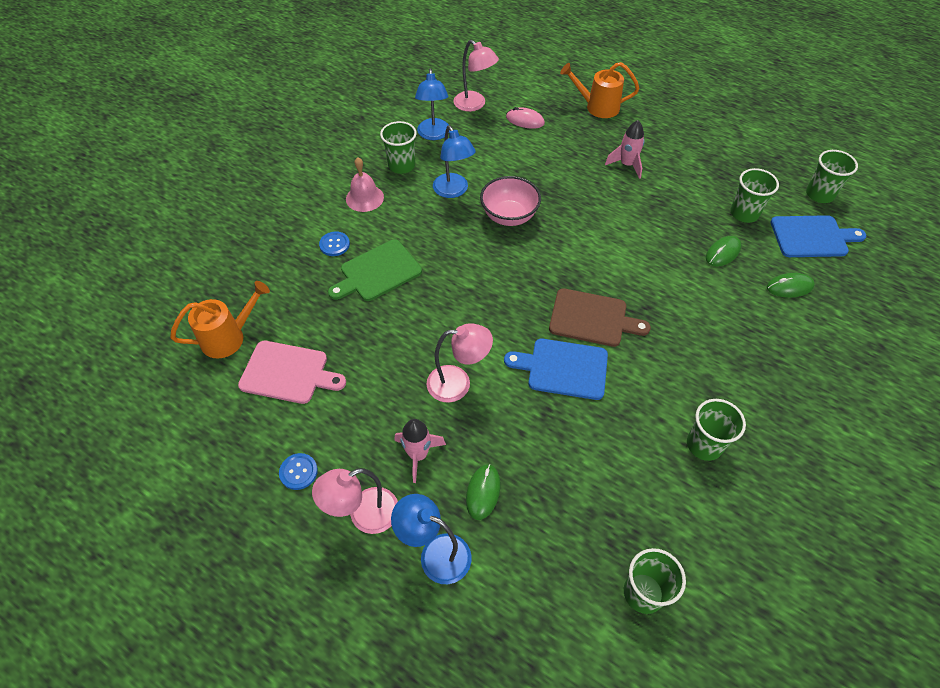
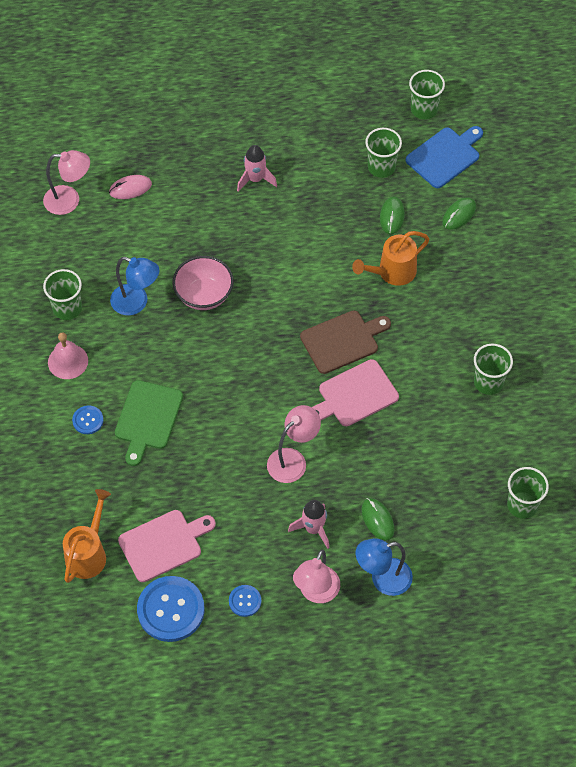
camera: 40 degrees left, 5 degrees up
(236, 430) = (171, 610): none -> blue button
(433, 134) = (64, 257): blue lamp -> none
(563, 368) = (355, 395): blue cutting board -> pink cutting board
(597, 107) = (180, 132): orange watering can -> orange watering can (392, 272)

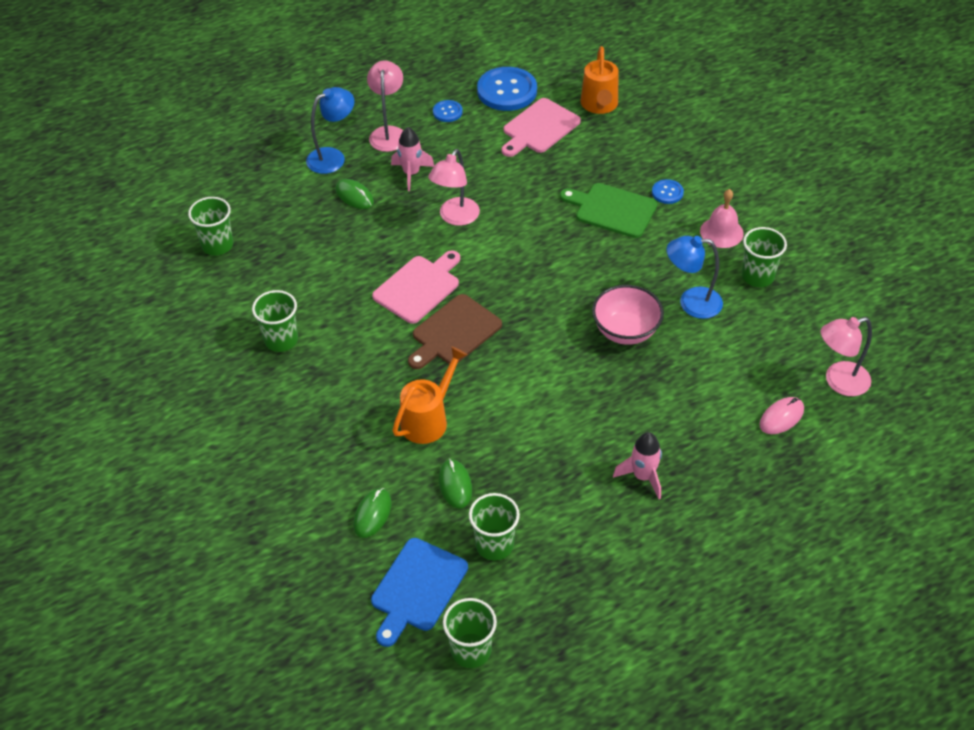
camera: 160 degrees right, 10 degrees down
(148, 418) = (612, 210): green cutting board -> green cutting board turned 60 degrees counterclockwise

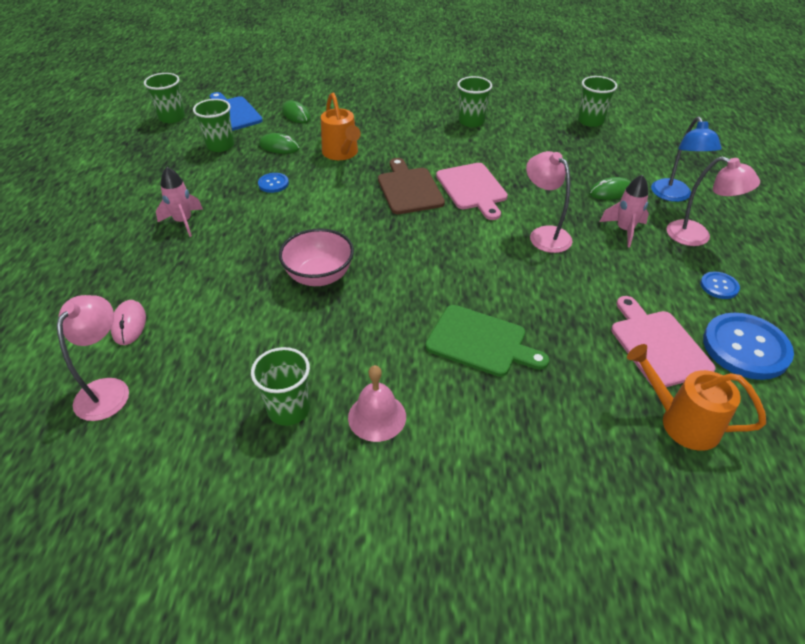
camera: 120 degrees right, 5 degrees down
(612, 210) = (480, 342): green cutting board -> green cutting board turned 60 degrees clockwise
(667, 192) = (476, 403): blue button -> blue button (273, 184)
(691, 302) = (307, 335): blue lamp -> none

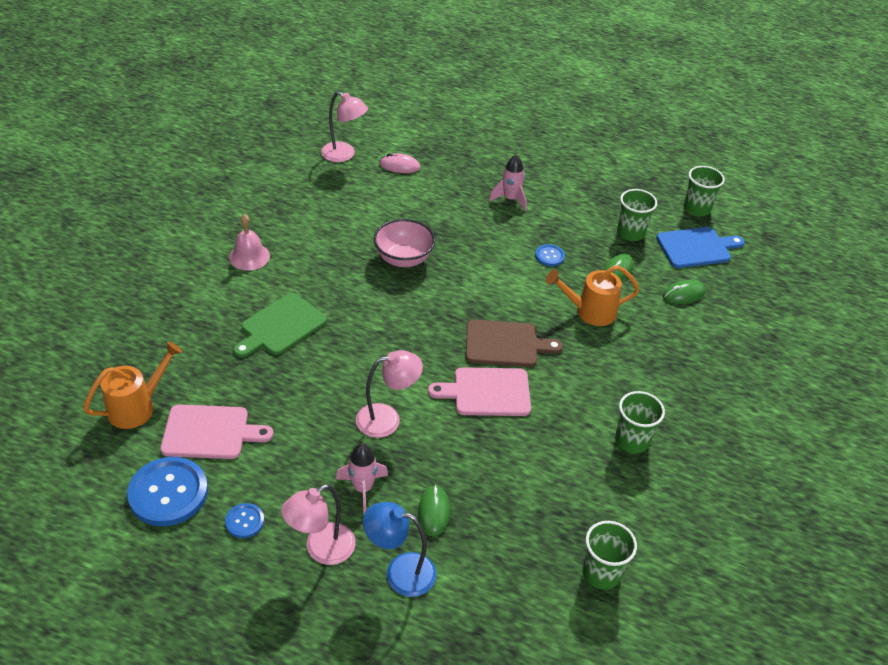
camera: 105 degrees right, 0 degrees up
(289, 409) = (281, 221): green cup -> none

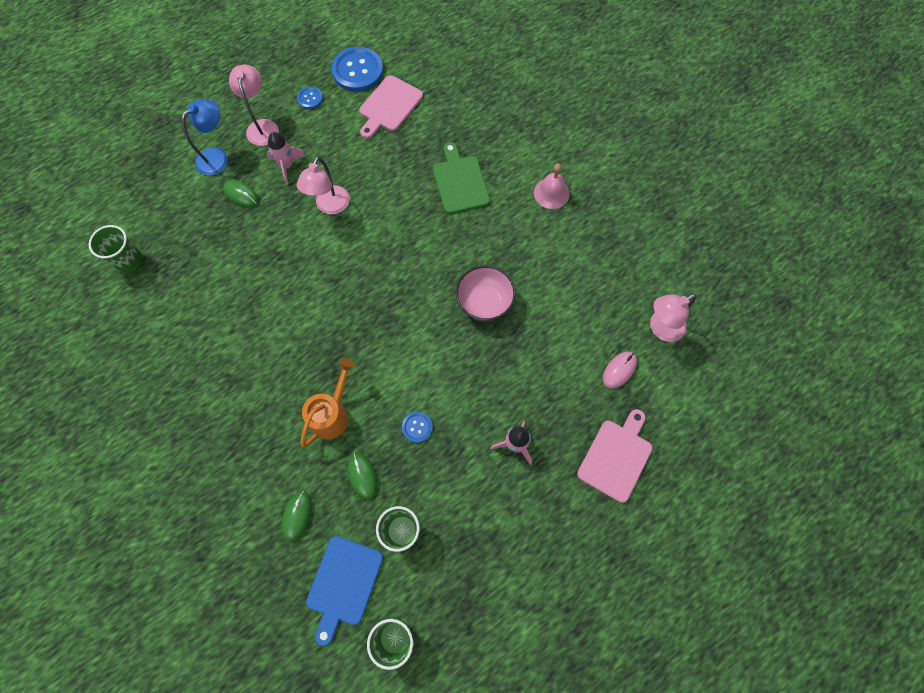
camera: 125 degrees right, 25 degrees up
(138, 407) = (437, 77): orange watering can -> none
(487, 392) = (307, 281): pink cutting board -> pink cutting board (616, 457)
(505, 344) = (343, 323): brown cutting board -> none
(632, 441) = (197, 351): green cup -> none

